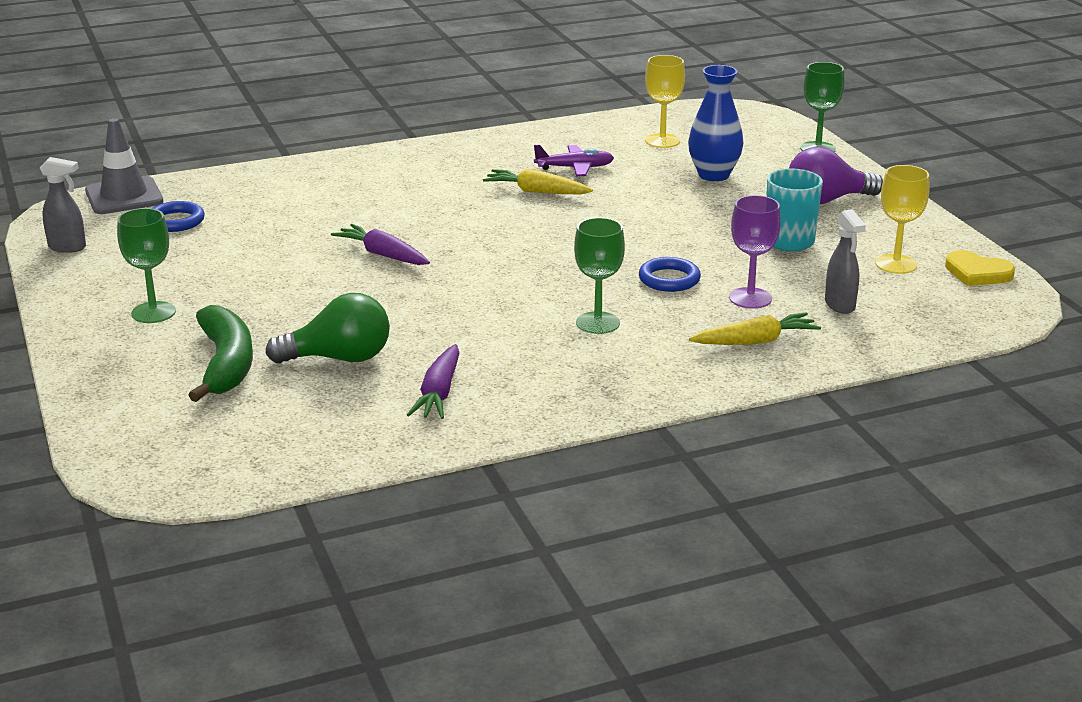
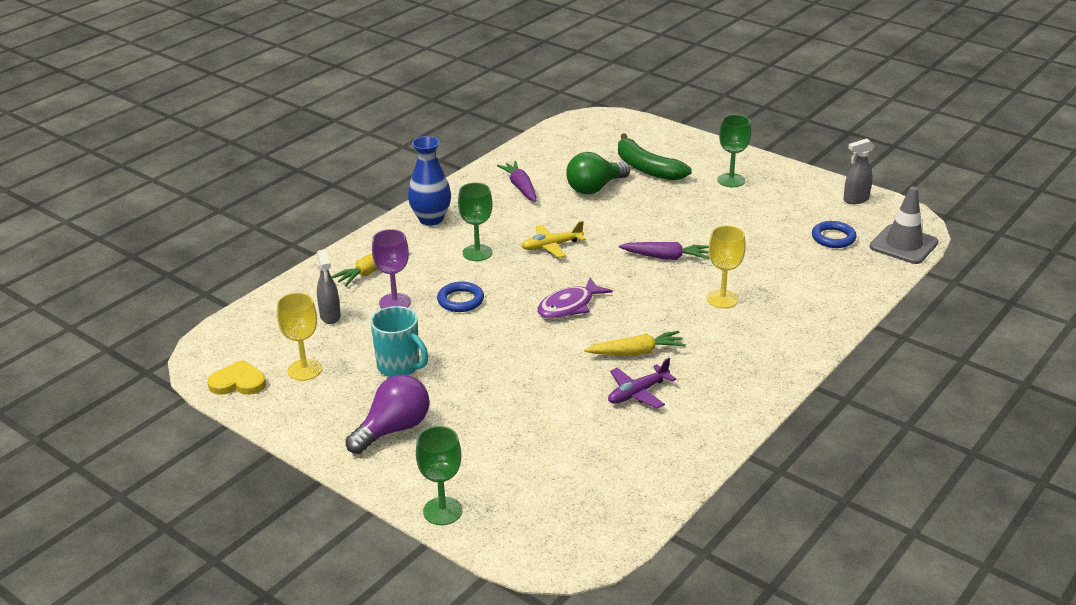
camera: 150 degrees right, 5 degrees up
(496, 304) = (551, 246): none -> yellow plane
(553, 242) = (569, 306): none -> purple fish
(662, 141) = (600, 464): yellow goblet -> yellow goblet (722, 299)
(713, 175) = (513, 428): blue vase -> blue vase (431, 219)
(840, 305) = (330, 316): grey spray bottle -> grey spray bottle turned 150 degrees counterclockwise

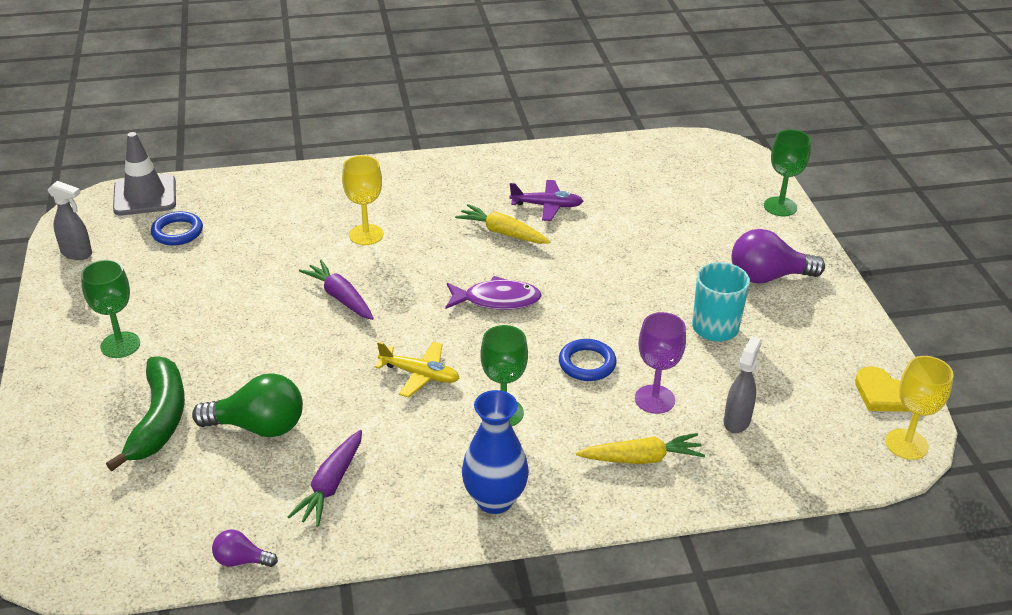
camera: 140 degrees left, 5 degrees up
(304, 370) = (808, 372): yellow goblet -> yellow goblet (906, 444)
(517, 152) = (241, 560): none -> purple light bulb

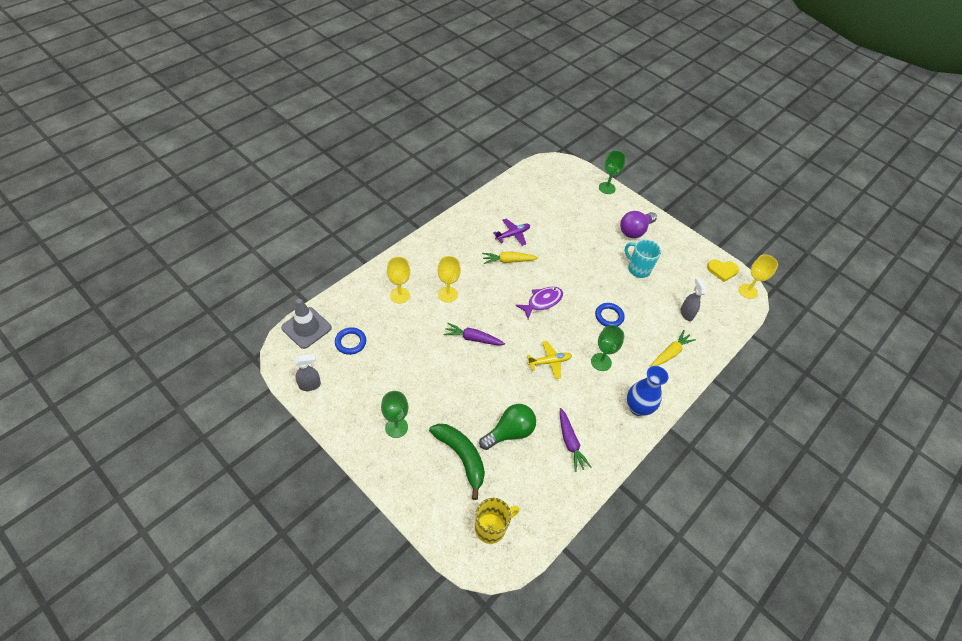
camera: 40 degrees left, 15 degrees up
(96, 520) = (491, 528): none -> yellow mug
(241, 560) = (572, 504): purple light bulb -> none
(300, 210) = (400, 295): none -> yellow goblet
(654, 399) = (649, 320): purple goblet -> none

